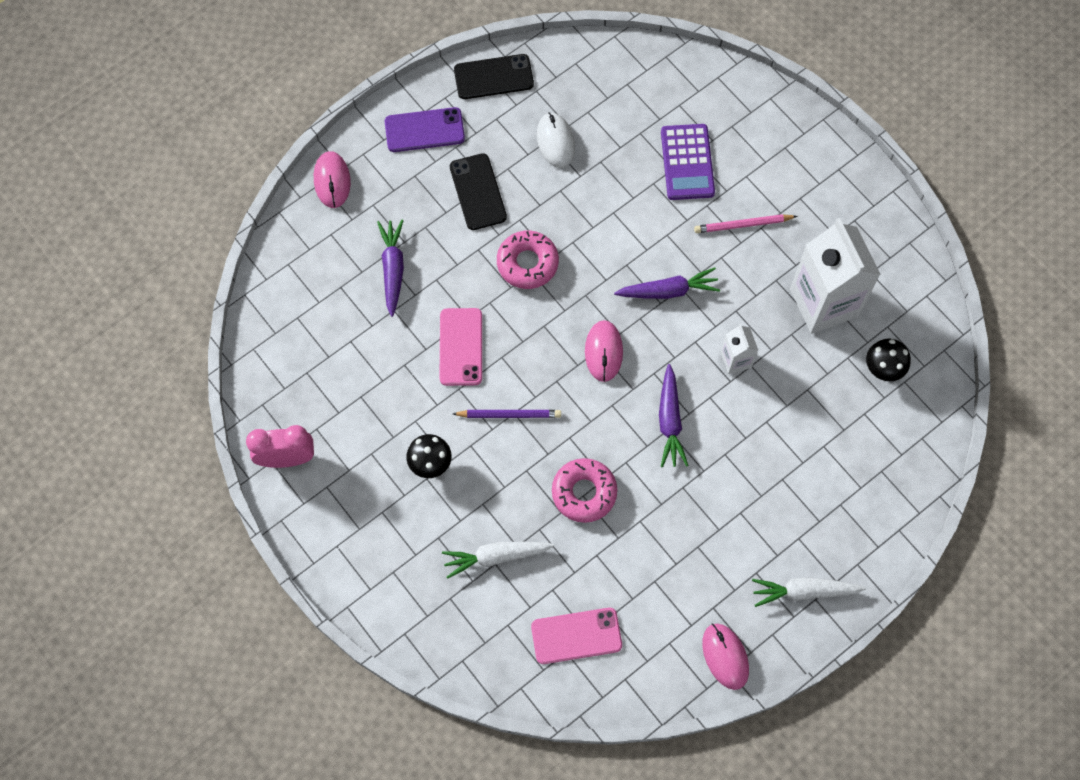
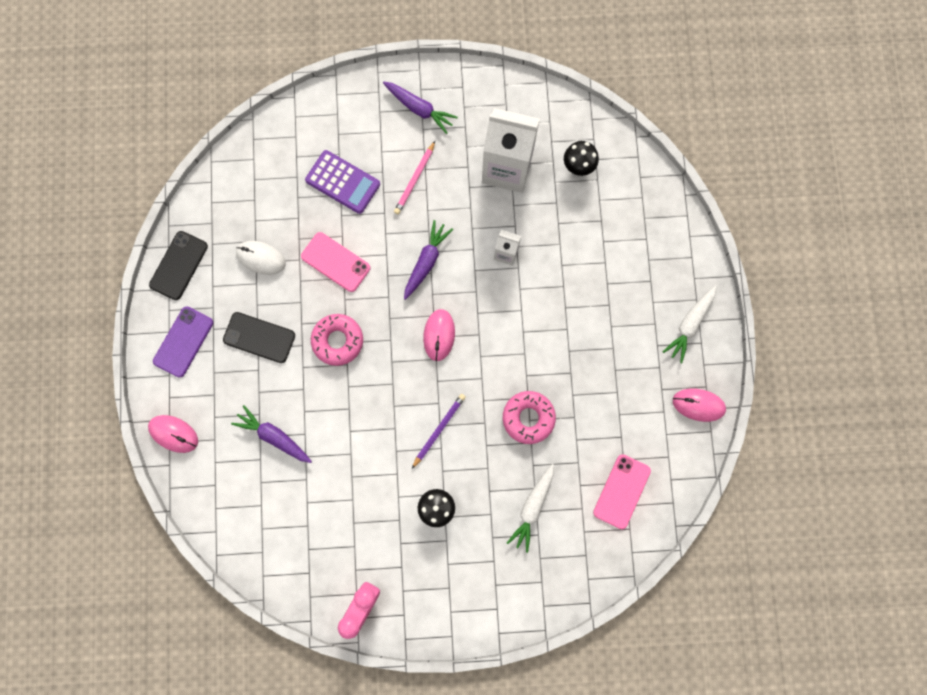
camera: 55 degrees left, 10 degrees up
(461, 347) = (366, 428): pink phone -> pink phone (335, 262)
(603, 352) = (439, 335): pink mouse -> pink mouse turned 60 degrees clockwise
(670, 421) = (518, 326): purple carrot -> purple carrot (419, 109)

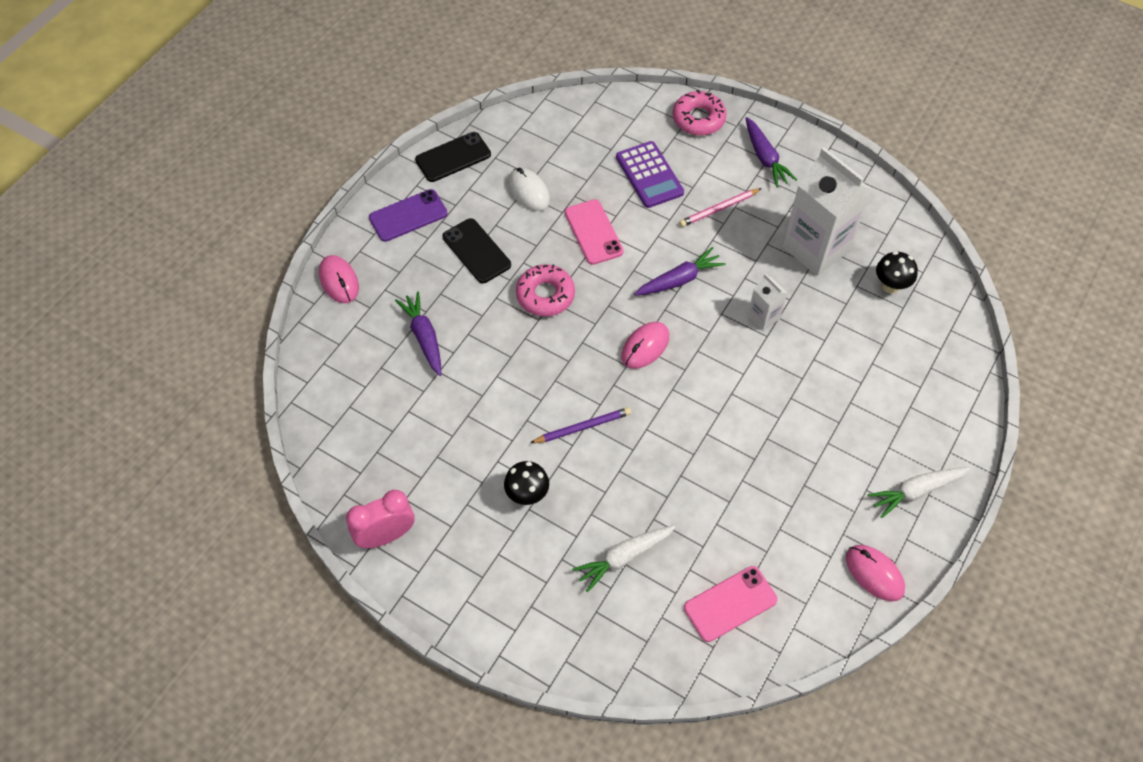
camera: 35 degrees right, 20 degrees down
(528, 418) = (680, 472): pink donut -> pink donut (698, 119)

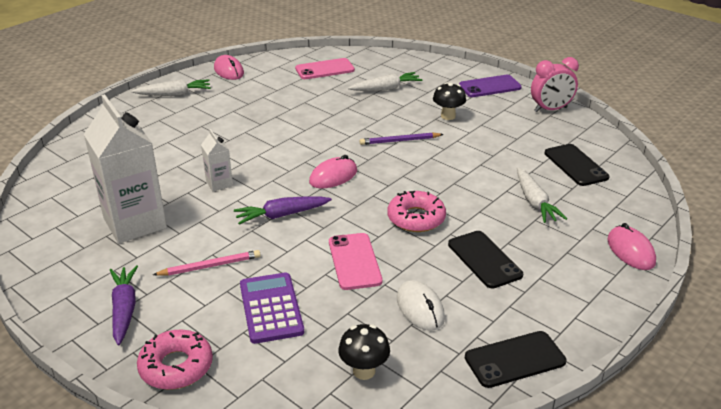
camera: 170 degrees left, 25 degrees down
(370, 410) = (576, 165): none -> black phone
(408, 216) = (565, 301): purple phone -> purple phone (490, 87)
(424, 337) = (534, 202): purple carrot -> white carrot
(890, 286) = (90, 191): black mushroom -> black mushroom (364, 371)

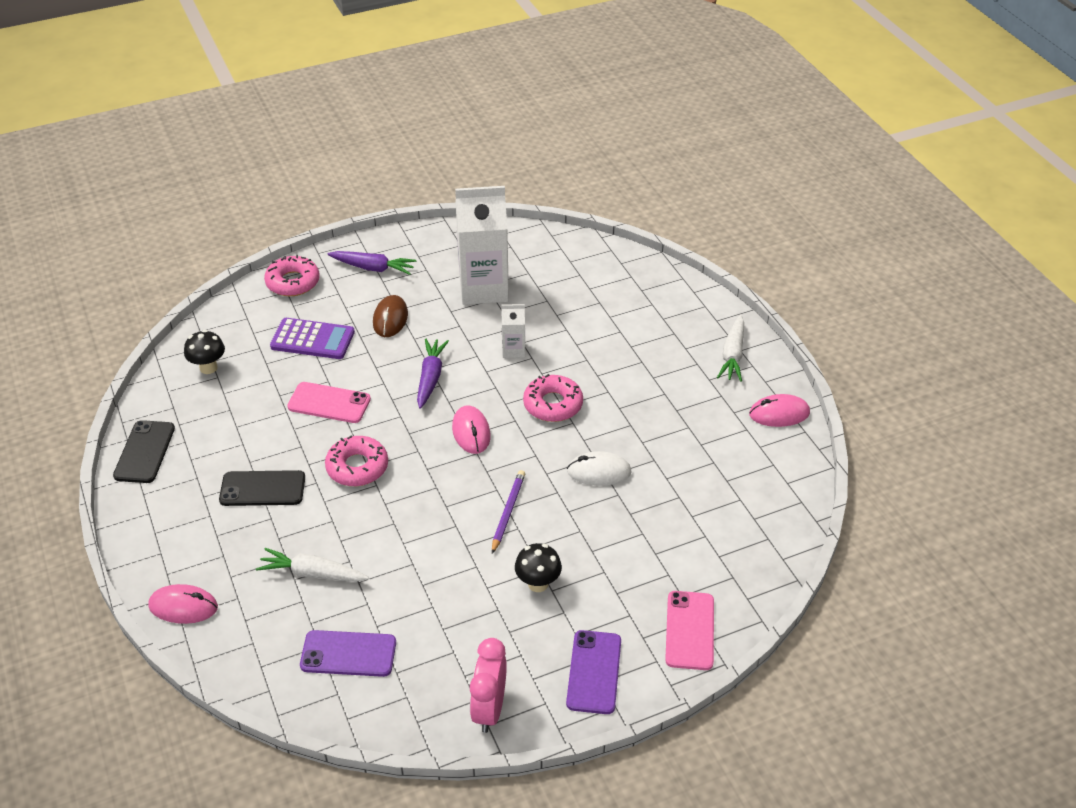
camera: 115 degrees right, 10 degrees up
(210, 266) = (390, 319): pink pencil -> brown mouse
(275, 150) = (553, 404): none -> pink donut
(325, 69) = (740, 508): pink phone -> pink phone (689, 630)
(386, 88) = (649, 551): white carrot -> none
(420, 308) = (241, 421): white mouse -> white mouse (599, 472)
(576, 165) = (348, 654): black phone -> purple phone

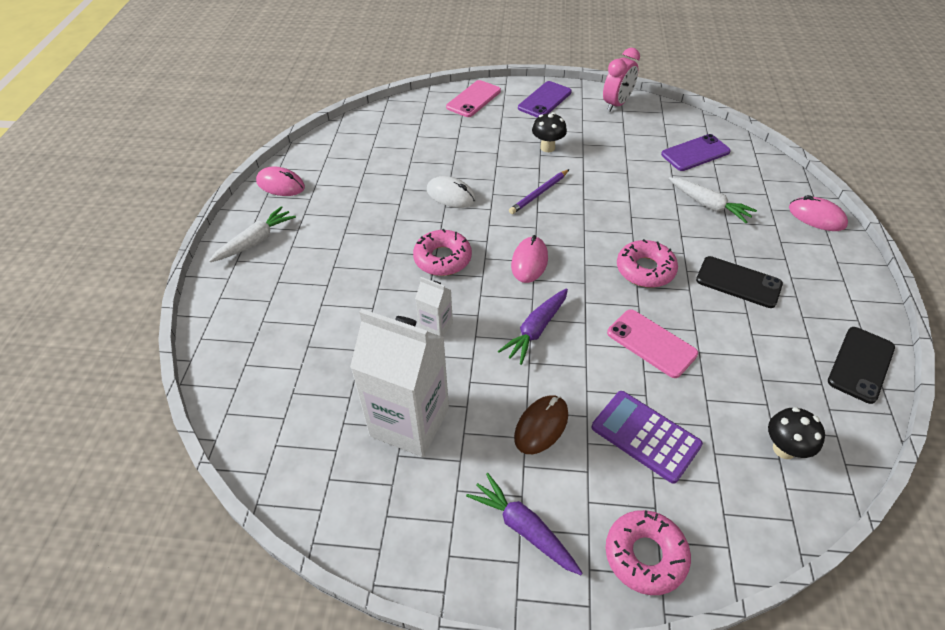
camera: 150 degrees left, 5 degrees up
(348, 654) = (695, 153): purple phone -> purple phone turned 60 degrees counterclockwise

